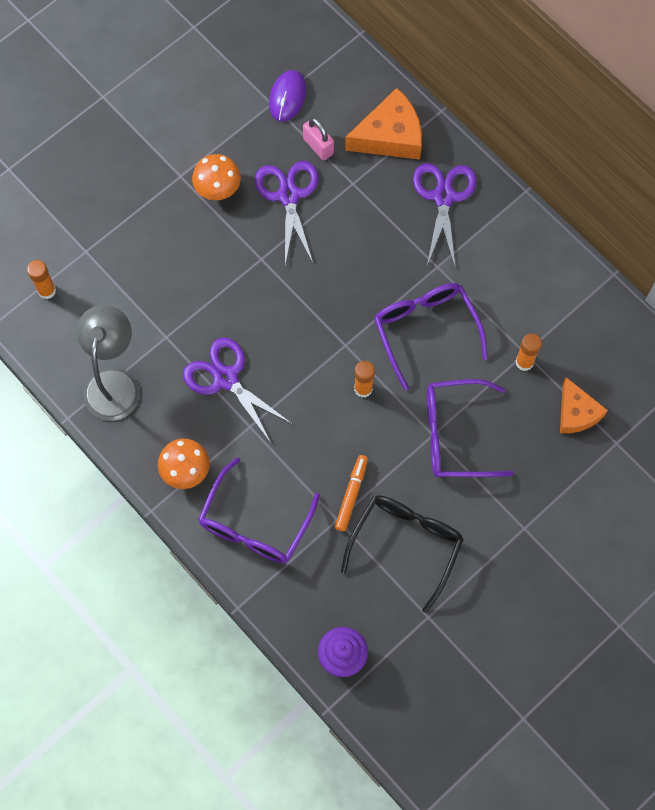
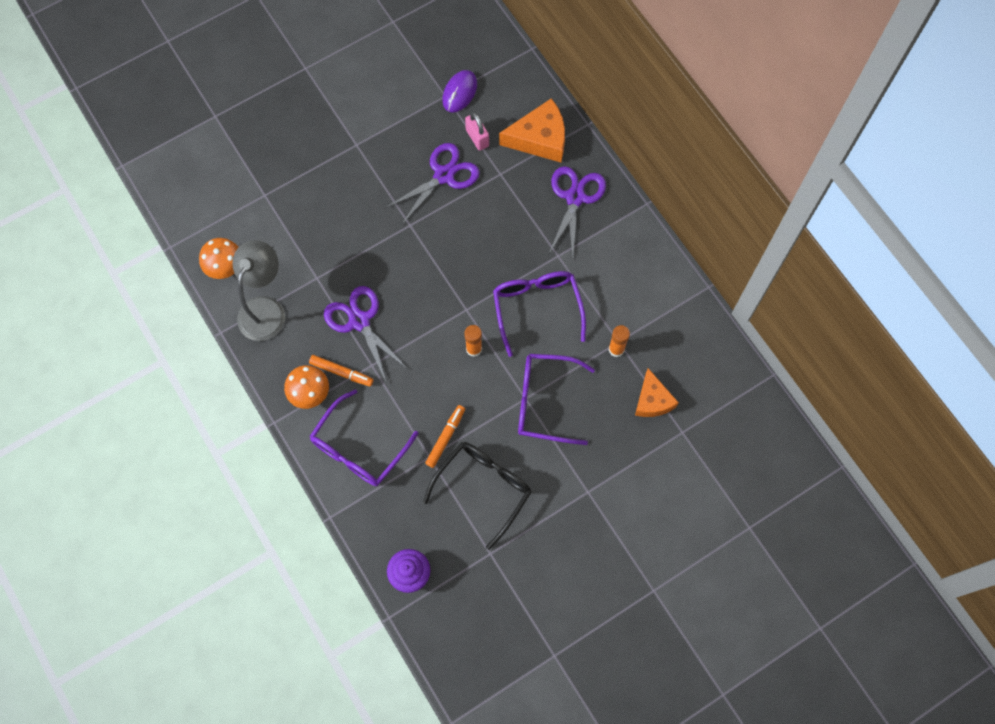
camera: 10 degrees right, 0 degrees up
(47, 291) = (225, 223): orange glue stick -> none
(217, 440) = (341, 372): none -> orange marker
(218, 189) = (385, 161): orange mushroom -> orange mushroom (225, 267)
(289, 196) = (444, 175): purple scissors -> purple scissors turned 45 degrees clockwise

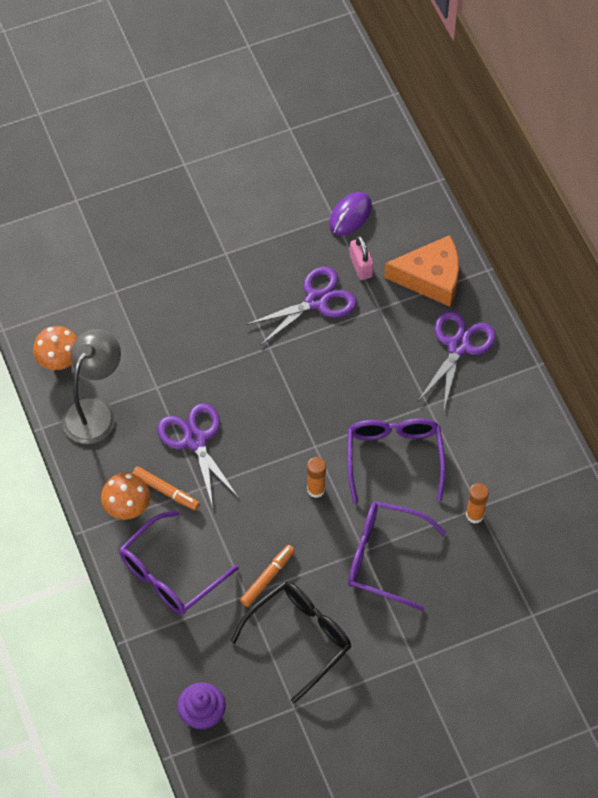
camera: 10 degrees right, 10 degrees down
(652, 400) = (505, 576): orange cheese -> none

